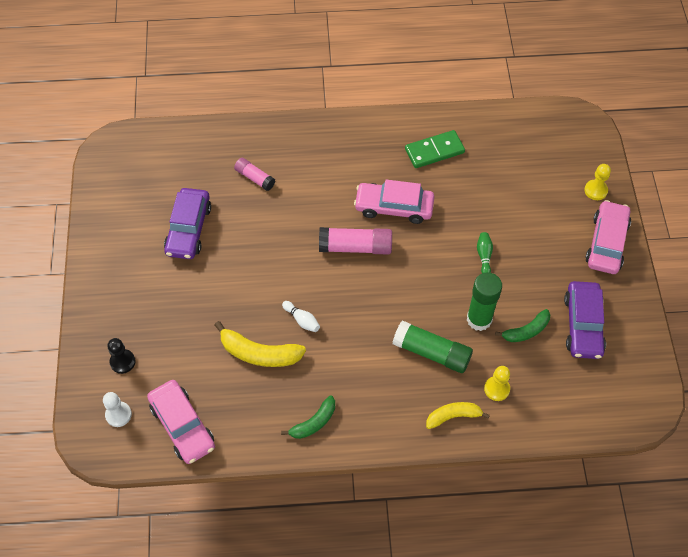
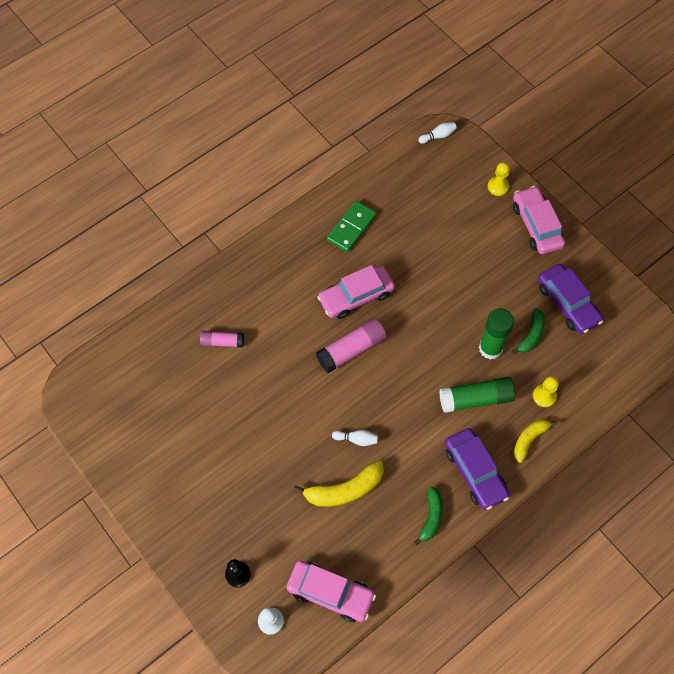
camera: 35 degrees left, 5 degrees up
(188, 229) = (201, 423): purple car -> purple car (475, 472)
(484, 256) = (455, 293): green bowling pin -> none
(573, 119) = (438, 136): none -> white bowling pin

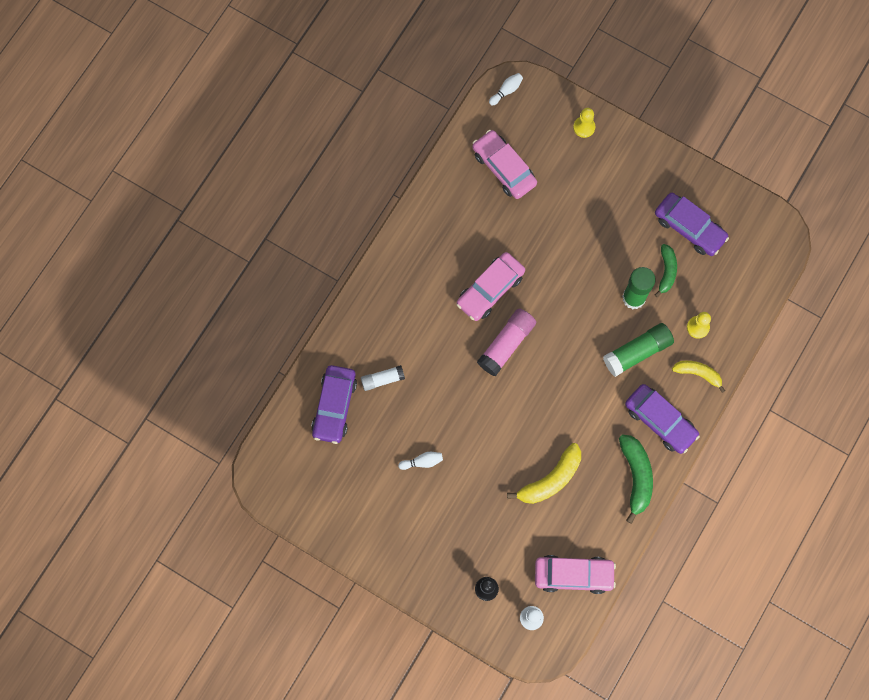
camera: 20 degrees left, 10 degrees up
(167, 350) = (334, 406): none -> purple car
(222, 342) = (382, 379): pink glue stick -> white glue stick
(351, 227) = (459, 220): green domino -> none
(356, 439) = (544, 429): white bowling pin -> white bowling pin (422, 462)
(431, 517) = (636, 476): green banana -> green banana, size x1.54
(529, 439) = (698, 374): yellow banana -> yellow banana turned 90 degrees clockwise
(536, 225) = (634, 156): pink car -> pink car (504, 168)

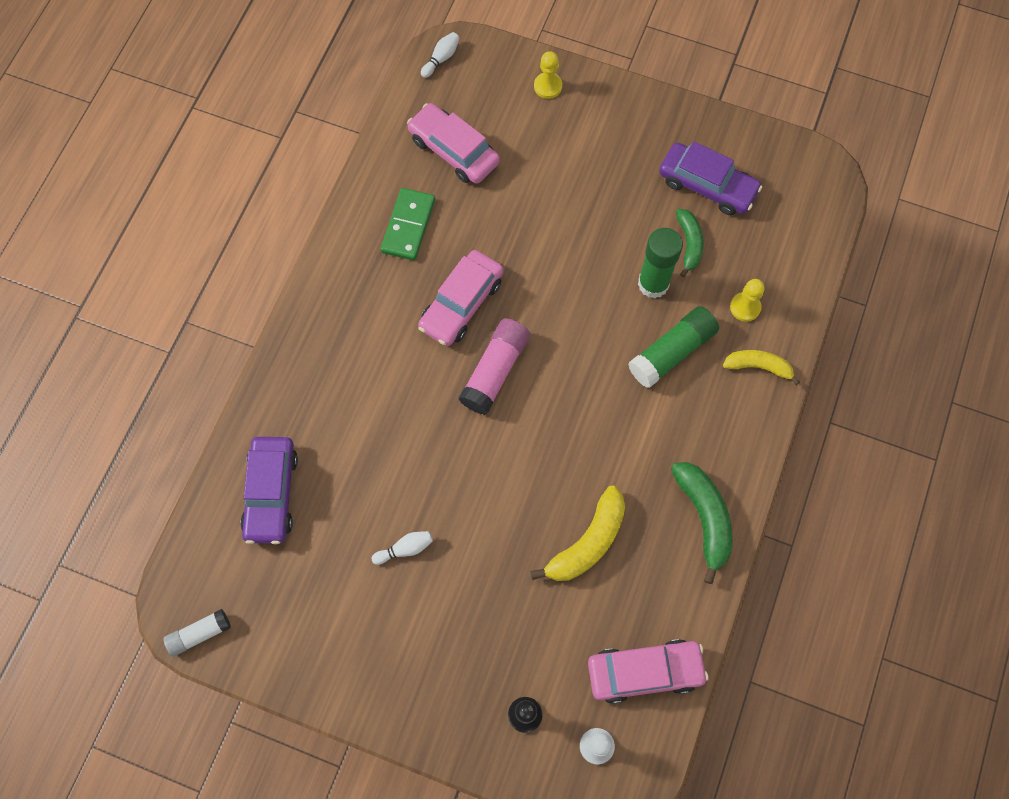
camera: 10 degrees left, 5 degrees down
(382, 379) = (333, 446): white glue stick -> white glue stick (199, 634)
(460, 222) = (408, 226): none -> green domino
(660, 421) = (721, 437): purple car -> none

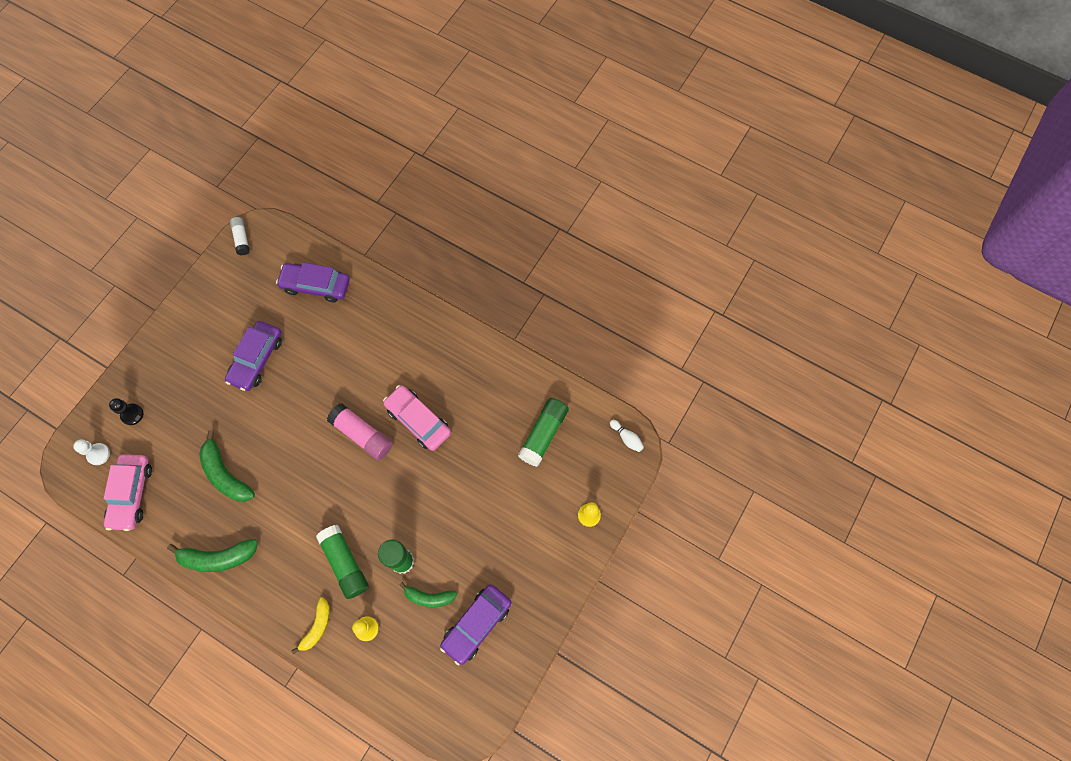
camera: 100 degrees right, 0 degrees up
(405, 549) = (257, 359): white bowling pin -> purple car
(408, 226) = (487, 393): green domino -> none
(453, 150) = (543, 434): pink car -> green glue stick
(588, 542) = (226, 474): yellow banana -> green banana

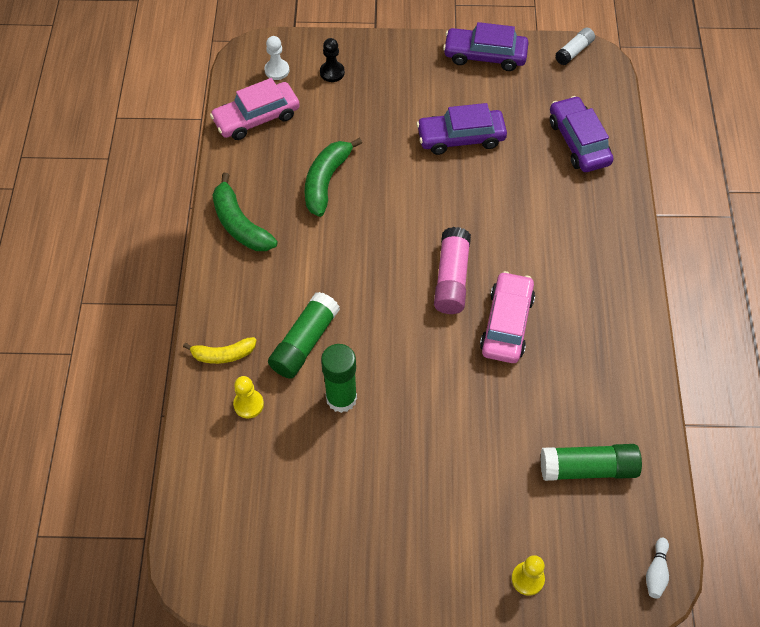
camera: 60 degrees right, 10 degrees down
(429, 597) = (319, 449): green banana -> none
(476, 624) = (319, 519): purple car -> purple car (485, 55)

